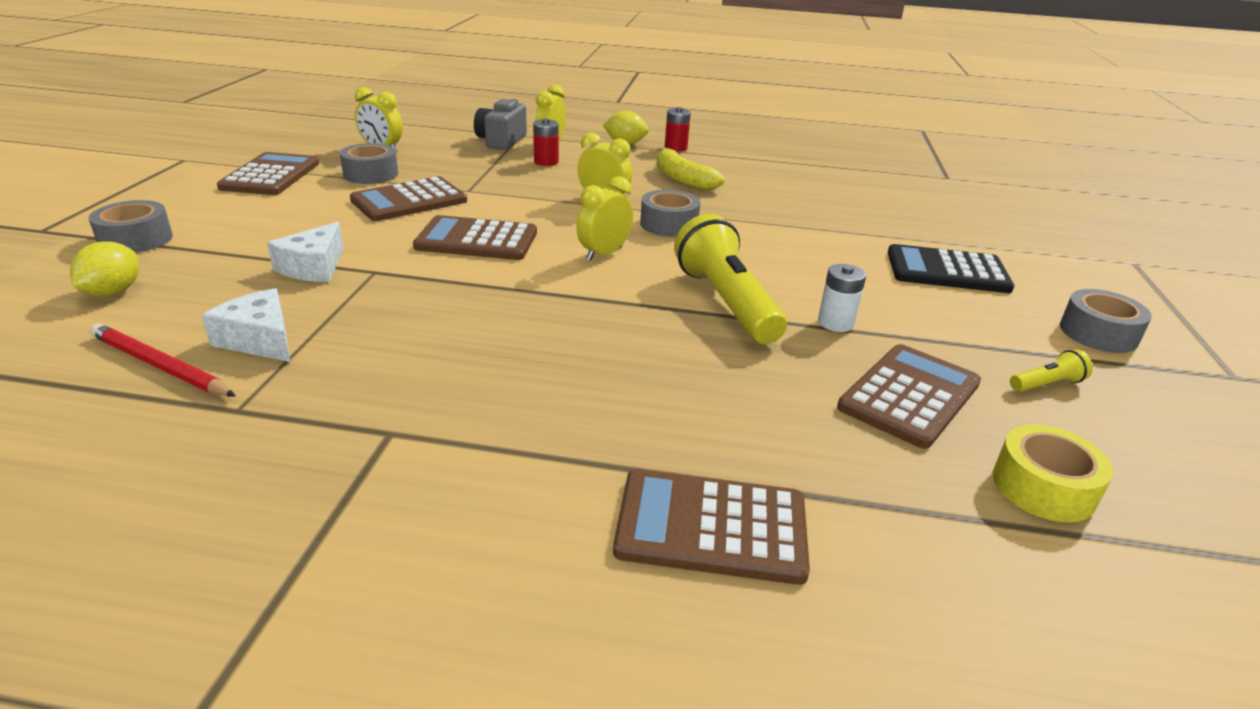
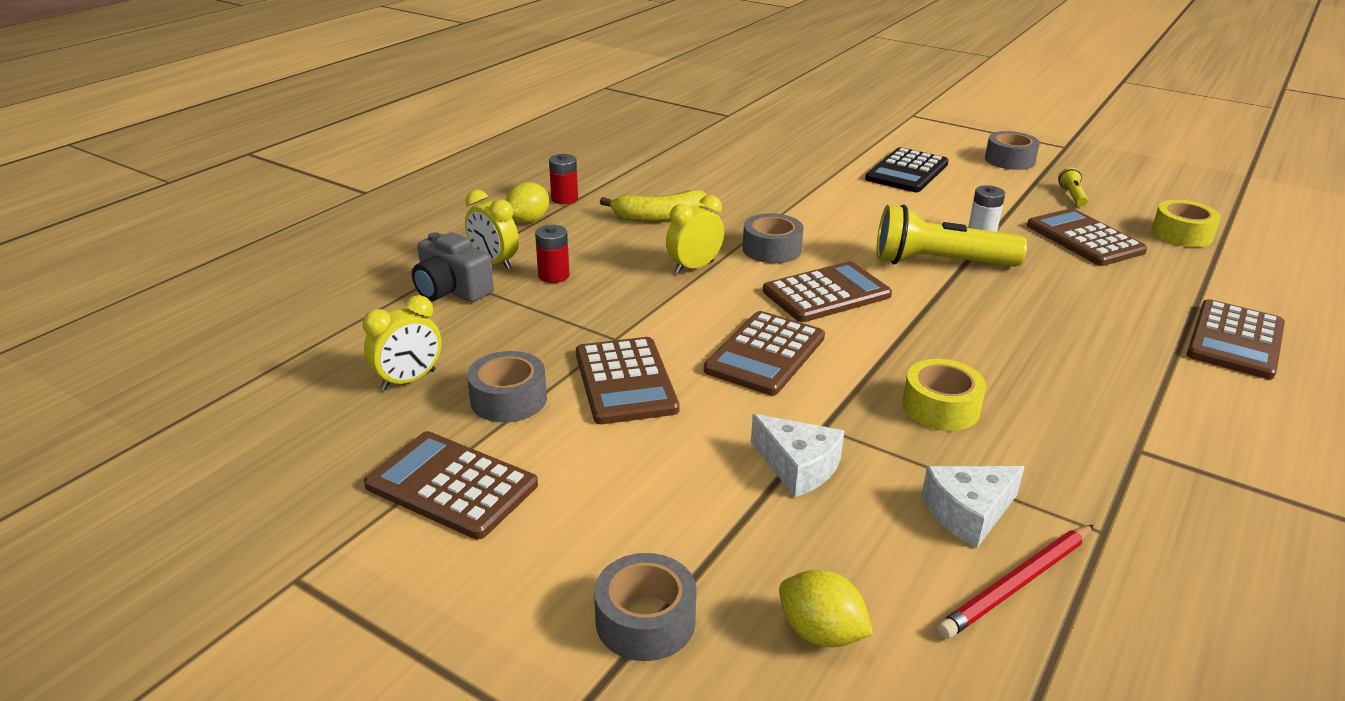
camera: 65 degrees left, 0 degrees up
(426, 318) = (940, 407): none -> yellow tape
(604, 254) = (826, 293): yellow clock -> brown calculator

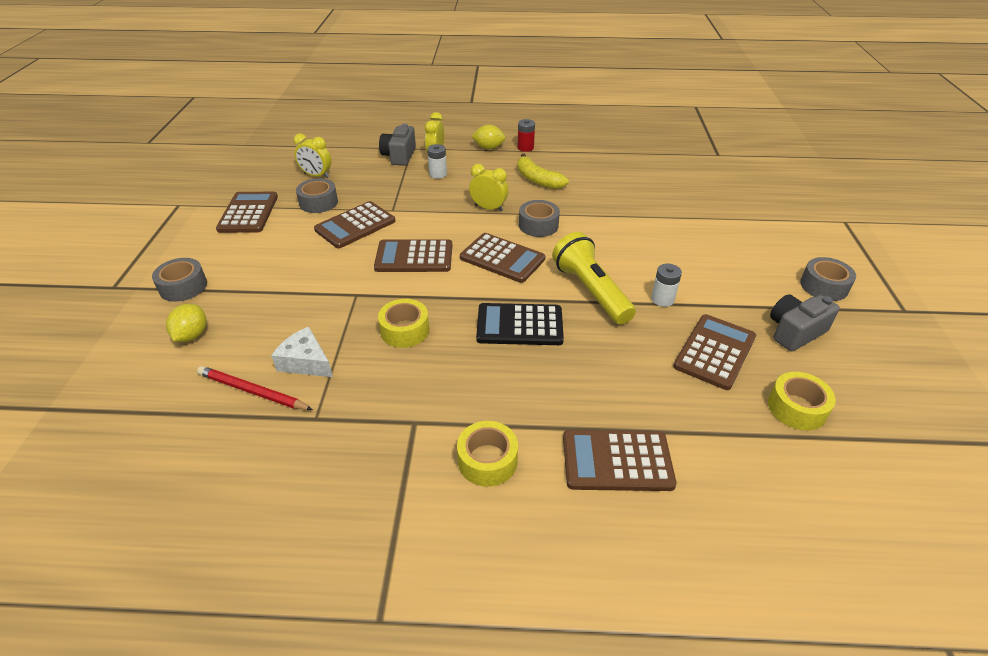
camera: 60 degrees right, 10 degrees up
(553, 276) = (438, 174): red battery -> white battery
(798, 466) = (314, 296): white cheese -> none
(907, 171) = (726, 244): black calculator -> black calculator (519, 325)
(1072, 196) = (794, 332): yellow flashlight -> grey camera
(1220, 416) = (487, 460): none -> yellow tape

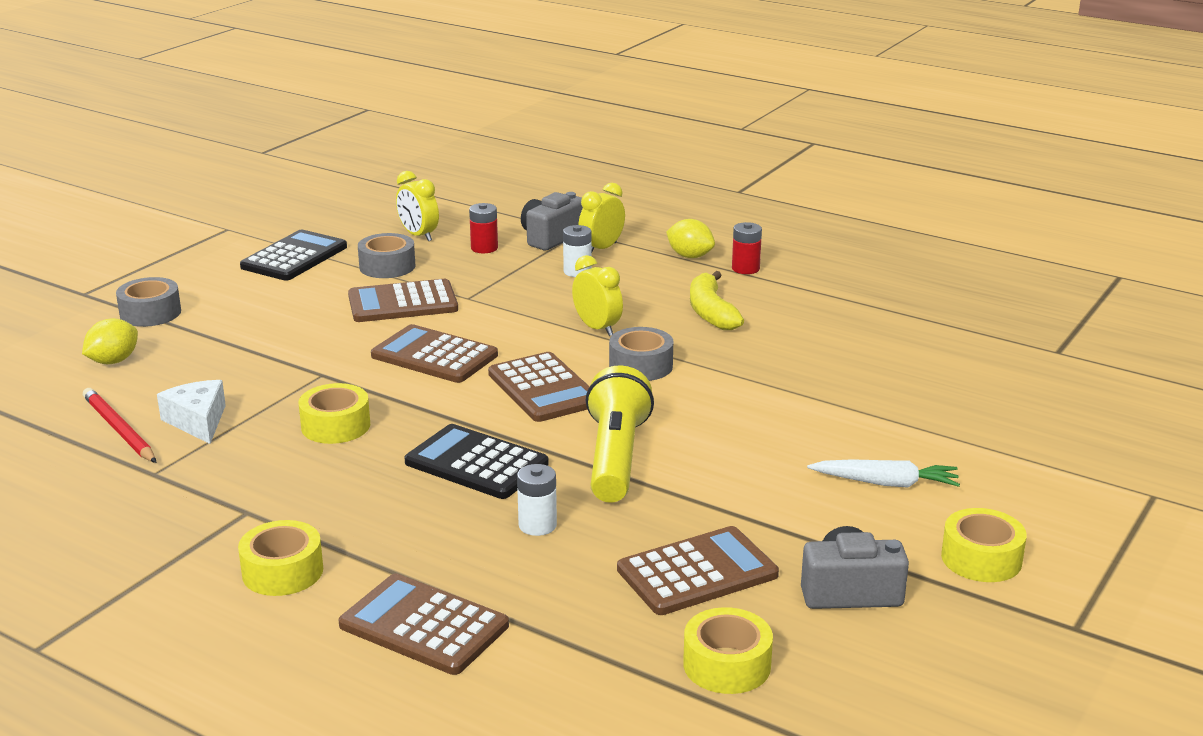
camera: 30 degrees right, 15 degrees down
(248, 213) = (294, 257): brown calculator -> black calculator
(367, 173) = (484, 248): none -> red battery
(662, 299) = (704, 496): white battery -> white battery (537, 525)
(734, 257) = (886, 483): none -> white carrot
(824, 286) = (981, 558): grey tape -> yellow tape

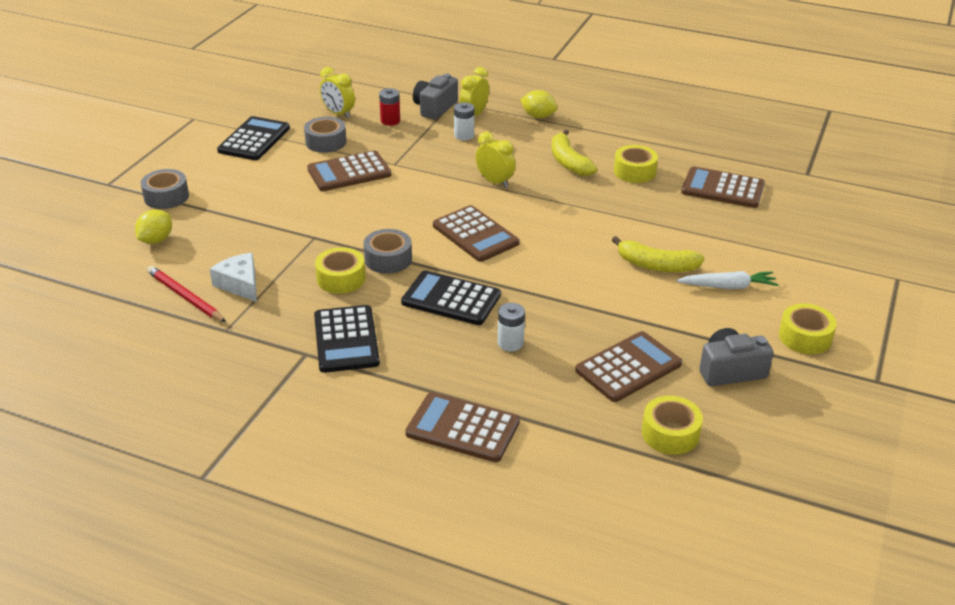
camera: 10 degrees left, 10 degrees up
(282, 571) = (350, 398): yellow tape -> yellow tape (634, 171)
(309, 500) = (346, 339): none -> black calculator
(434, 356) = (389, 214): brown calculator -> brown calculator (722, 188)
(616, 457) = (544, 285): yellow flashlight -> none
(641, 366) = (535, 210): grey tape -> grey tape (388, 259)
(745, 268) = (580, 124): red battery -> none
(789, 447) = (656, 265): none -> yellow banana

